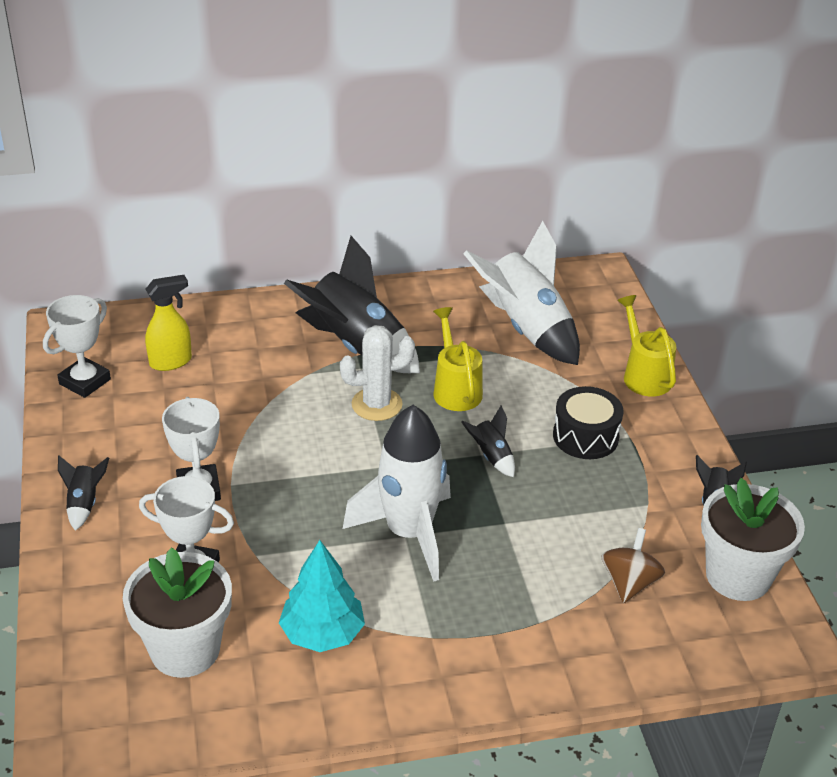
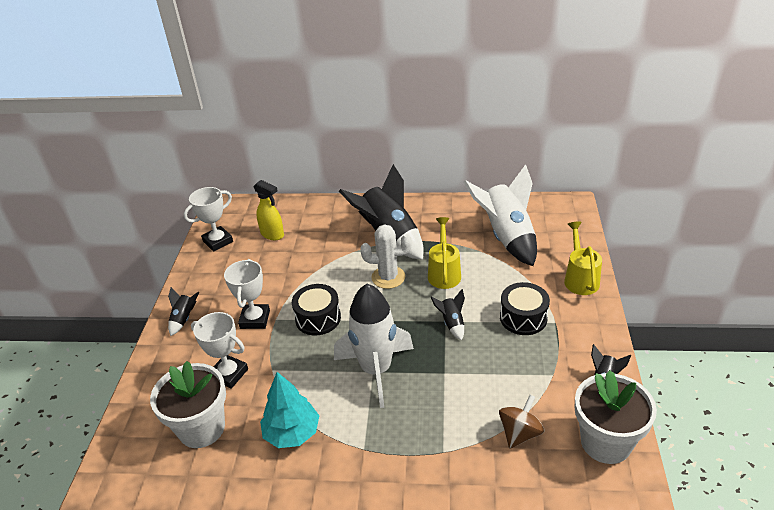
camera: 20 degrees right, 0 degrees up
(171, 362) = (272, 234): yellow spray bottle -> yellow spray bottle turned 45 degrees clockwise
(295, 475) = (318, 318): none -> black drum

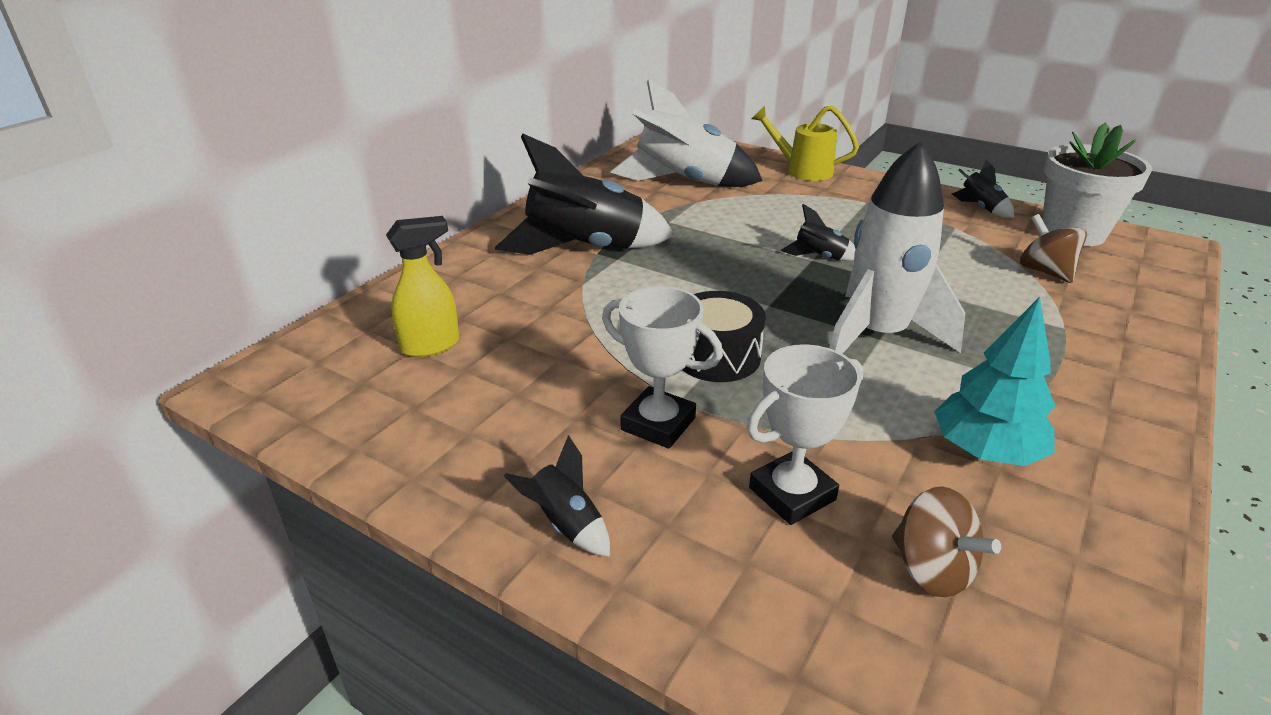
camera: 65 degrees left, 5 degrees down
(201, 428) = (931, 569): white flower pot -> brown spinning top
(218, 241) = (357, 416): white trophy -> none
(388, 277) = (678, 273): white cactus -> none
(444, 273) = (712, 235): yellow watering can -> none
(523, 318) = (844, 215): black drum -> none

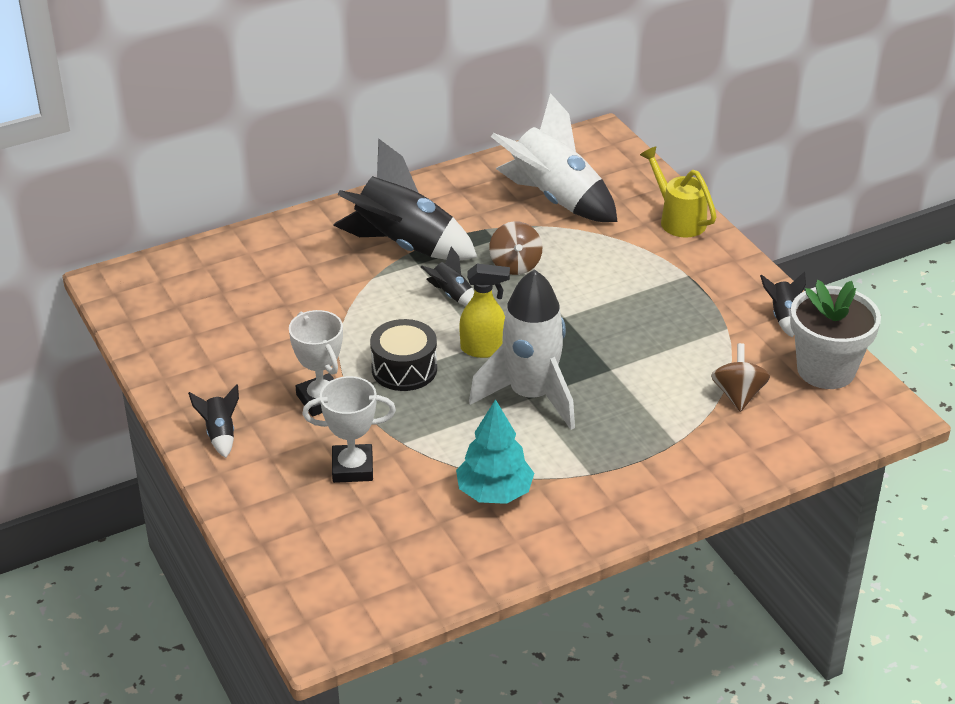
camera: 30 degrees right, 5 degrees up
(431, 346) = (234, 294): yellow spray bottle -> yellow spray bottle (483, 349)
(819, 257) = (574, 317): black rocket -> black rocket (451, 295)
(931, 569) = (380, 532): brown spinning top -> brown spinning top (515, 265)

